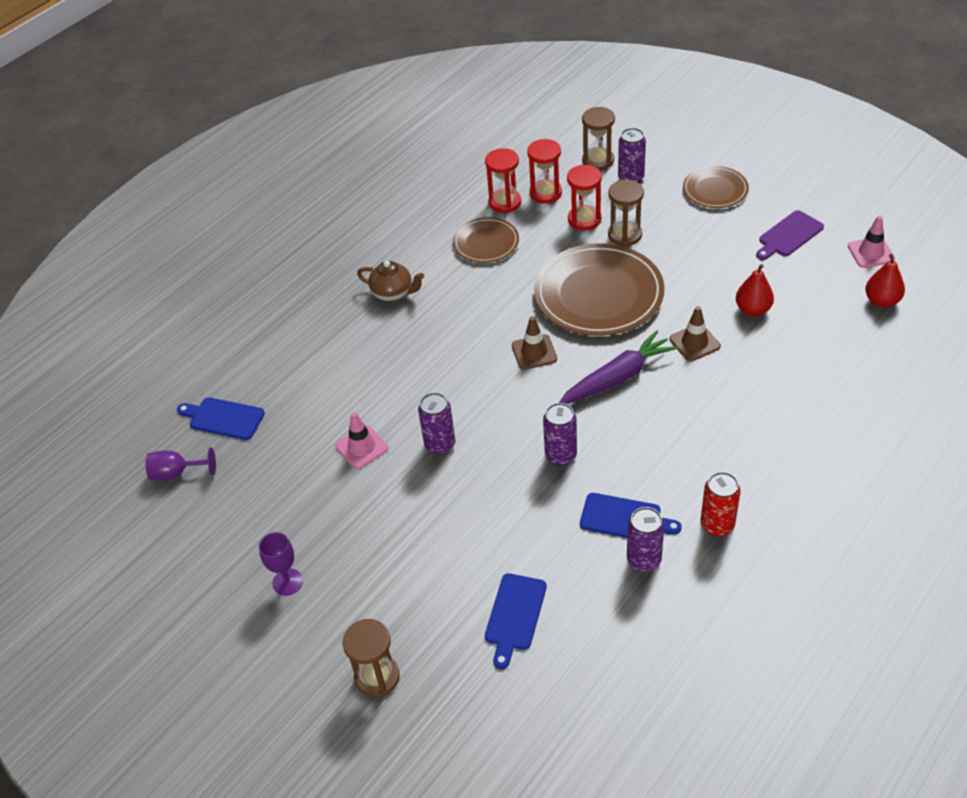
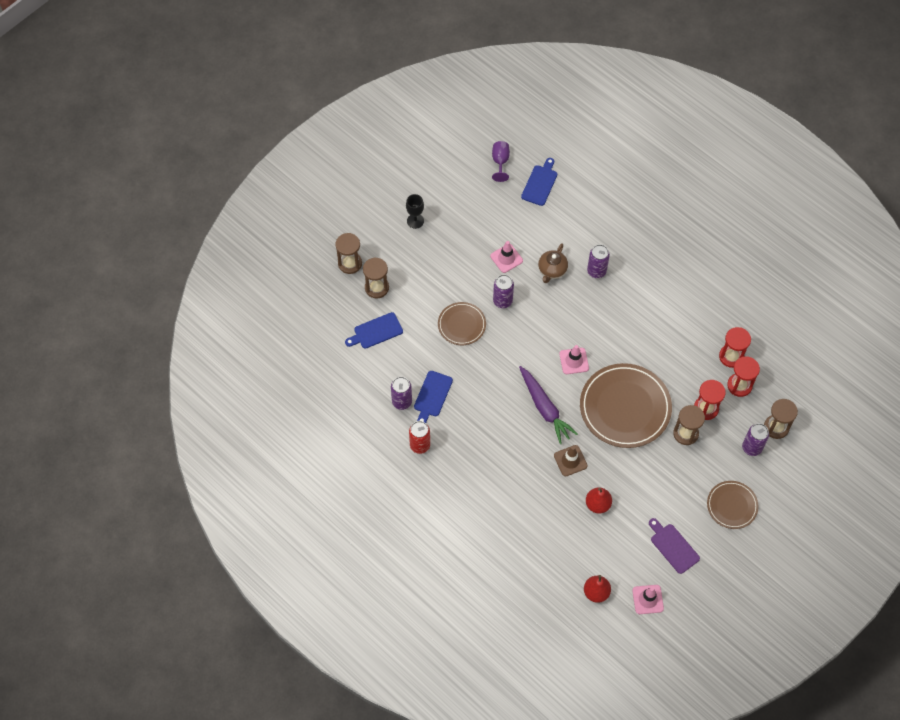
camera: 90 degrees right, 15 degrees up
(287, 582) = (415, 221): purple goblet -> black goblet
(393, 293) = (641, 279): brown teapot -> brown teapot (552, 270)
(426, 625) = (377, 288): none -> brown hourglass
(486, 243) = (687, 340): brown plate -> brown plate (461, 325)
(514, 615) = (376, 331): blue cutting board -> blue cutting board turned 45 degrees counterclockwise
(534, 352) = (574, 361): brown traffic cone -> pink traffic cone
(561, 455) = (484, 367): purple can -> purple can (596, 271)

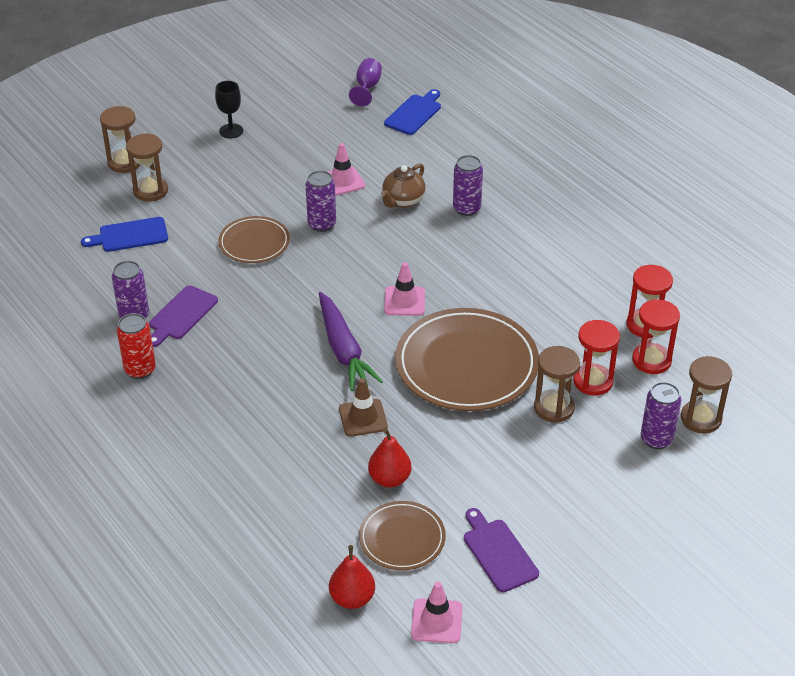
camera: 10 degrees right, 20 degrees down
(432, 396) = (181, 315): blue cutting board -> purple cutting board
(732, 505) = (609, 510): brown plate -> brown plate (402, 538)

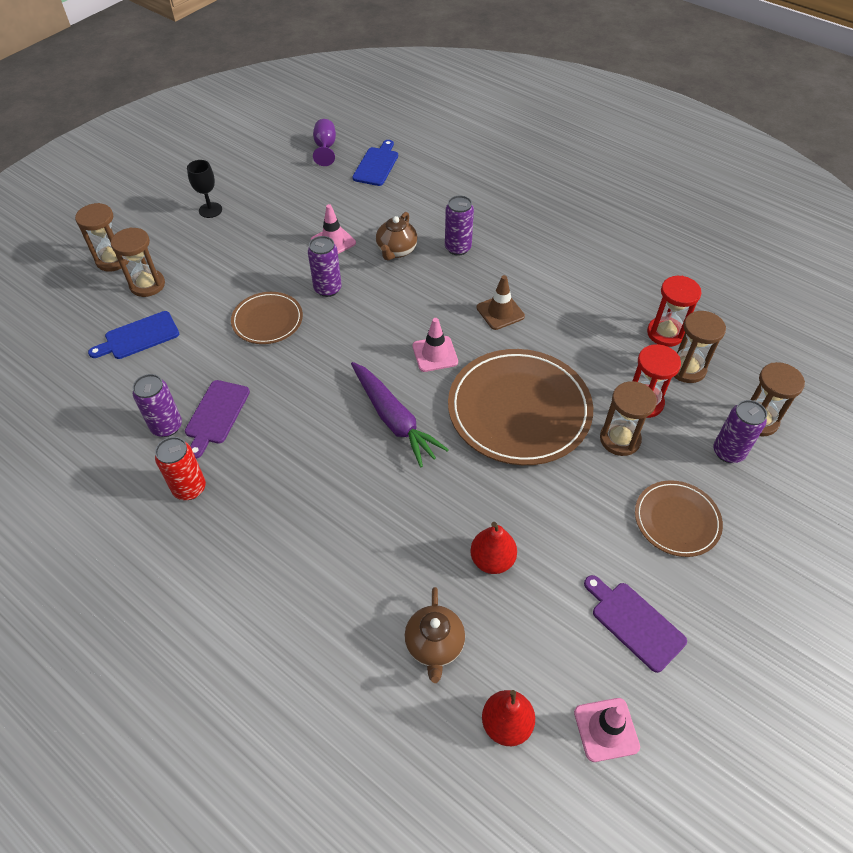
camera: 15 degrees left, 10 degrees up
(312, 530) = (434, 645): none -> brown teapot
(363, 418) = (440, 493): brown traffic cone -> brown traffic cone (500, 312)
(402, 538) = (531, 631): brown plate -> brown plate (676, 520)
(651, 360) = (686, 369): red hourglass -> brown hourglass

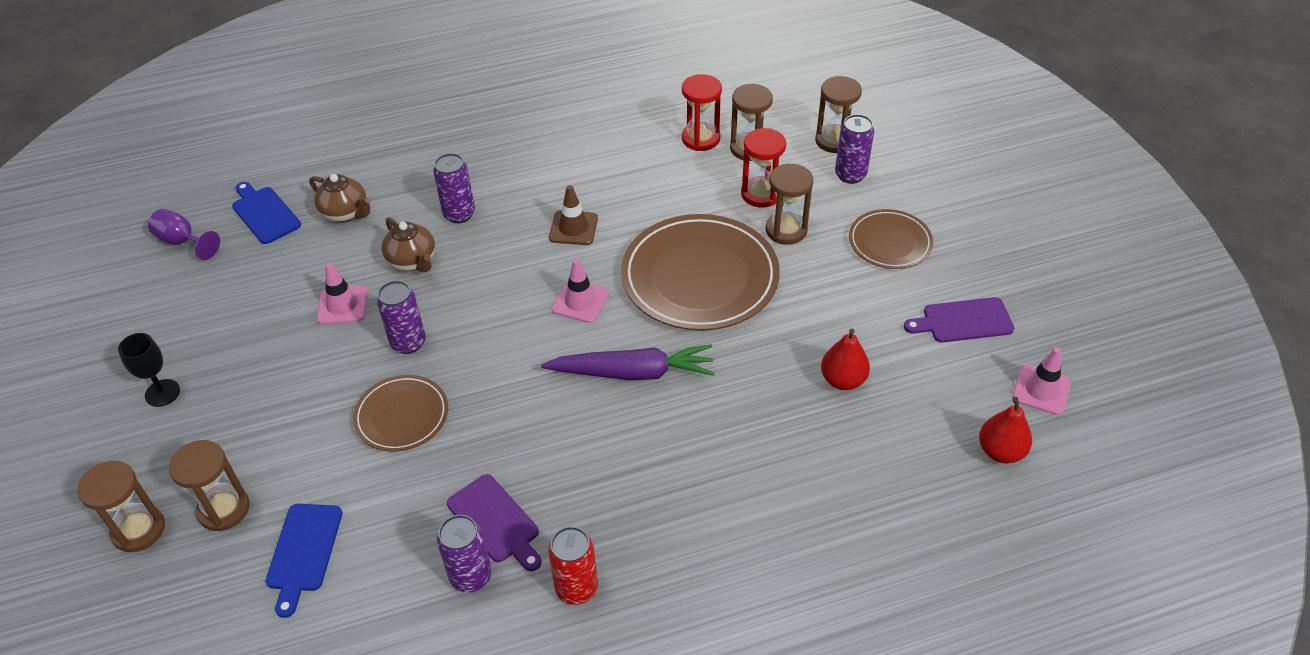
camera: 55 degrees left, 5 degrees down
(434, 645) = (899, 464): brown teapot -> brown teapot (346, 213)

